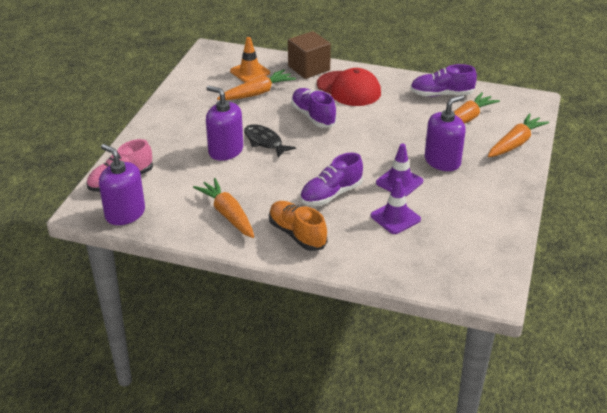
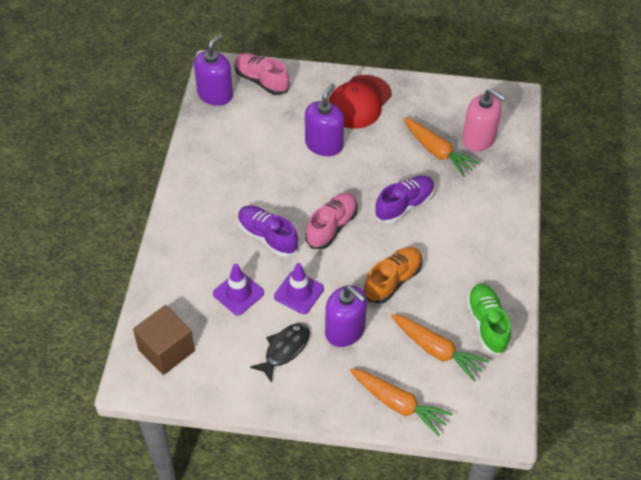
camera: 80 degrees right, 15 degrees up
(228, 214) = (224, 163): orange carrot -> none
(250, 72) = (479, 138): orange traffic cone -> pink soap dispenser
(264, 142) = (346, 172): black fish -> black fish (284, 350)
(297, 234) = (202, 218): orange shoe -> orange shoe (393, 280)
(309, 68) = (505, 189): brown cube -> brown cube (166, 350)
(327, 156) = (332, 227): none -> pink shoe
(349, 89) = (471, 231): red cap -> red cap (359, 102)
(441, 94) = (487, 324): purple shoe -> green shoe

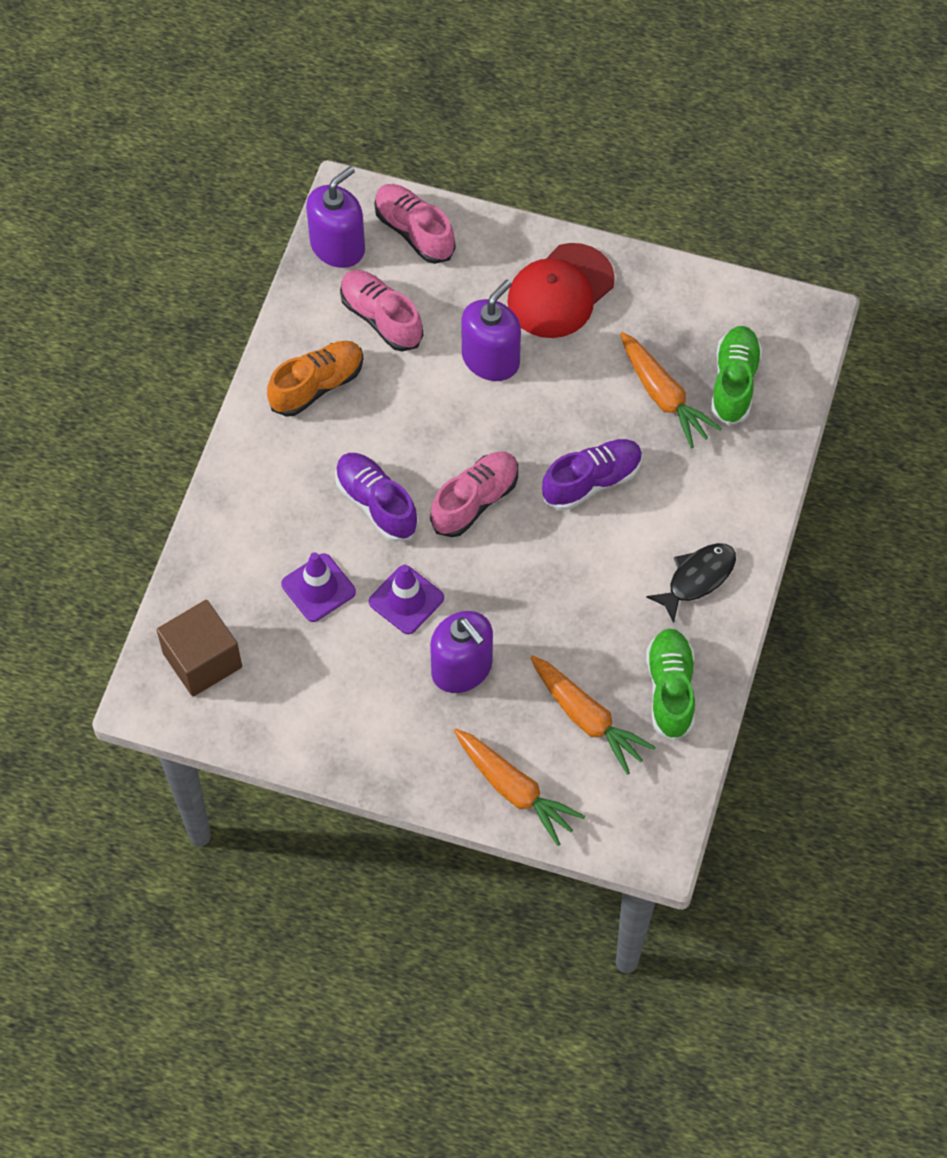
camera: 10 degrees right, 10 degrees up
(250, 130) = (381, 318): none -> pink shoe
(284, 350) = (369, 685): black fish -> black fish (697, 578)
(393, 280) = (548, 601): orange shoe -> orange shoe (317, 385)
(479, 138) = (734, 382): pink soap dispenser -> green shoe

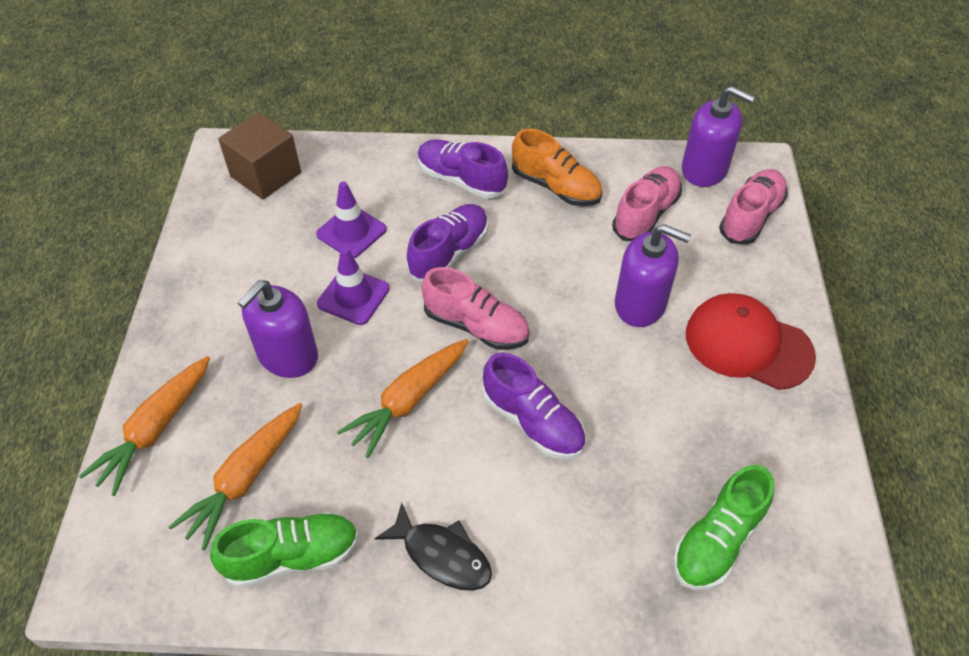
camera: 75 degrees right, 10 degrees down
(276, 470) = (461, 180): none -> purple shoe
(663, 396) = (665, 468): orange carrot -> orange carrot (408, 401)
(734, 382) = (717, 540): green shoe -> green shoe turned 135 degrees clockwise

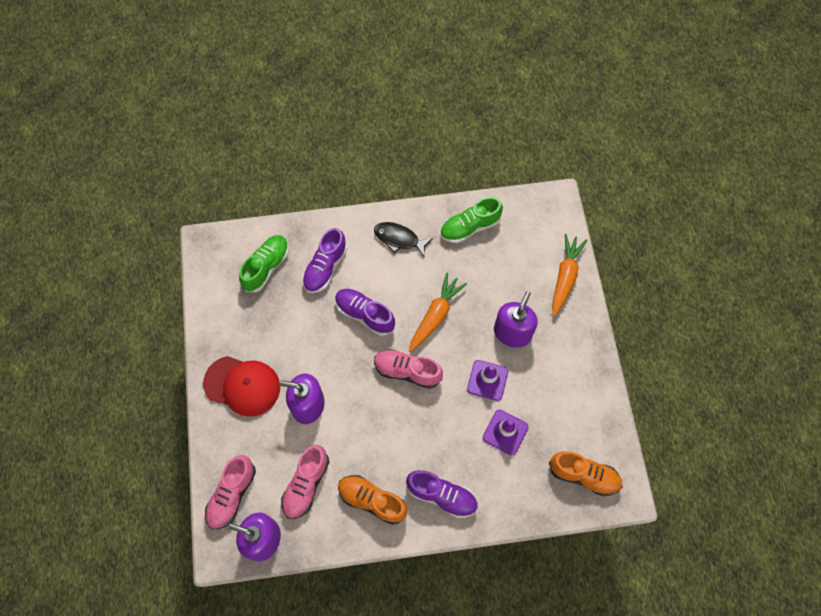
camera: 170 degrees right, 15 degrees up
(245, 479) = (507, 259): orange carrot -> none
(266, 174) = (584, 475): brown cube -> orange shoe
(449, 253) = (435, 425): purple shoe -> purple shoe (325, 267)

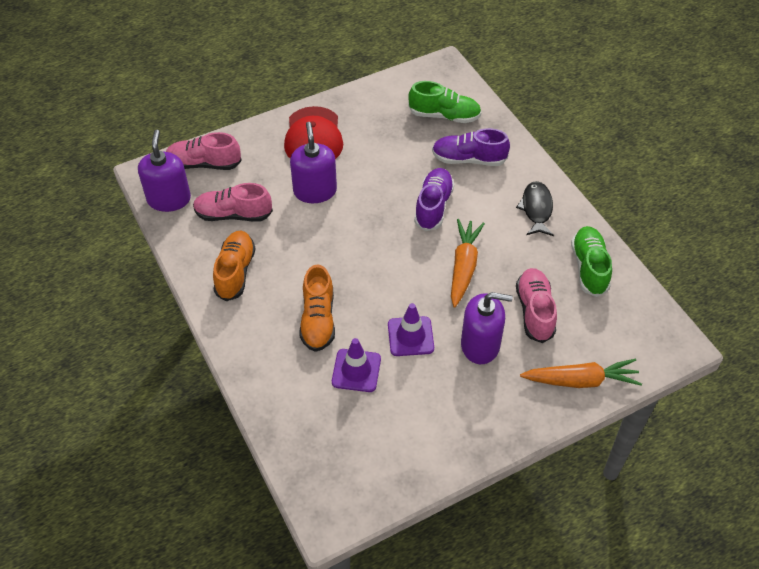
camera: 70 degrees right, 15 degrees down
(407, 371) = (387, 260): pink shoe -> pink shoe (534, 311)
(435, 315) = (463, 267): orange carrot -> orange carrot turned 90 degrees counterclockwise
(442, 495) = (261, 331): purple shoe -> none
(469, 227) = (589, 267): green shoe -> green shoe turned 45 degrees clockwise
(584, 475) = (335, 466): orange shoe -> orange shoe (318, 320)

